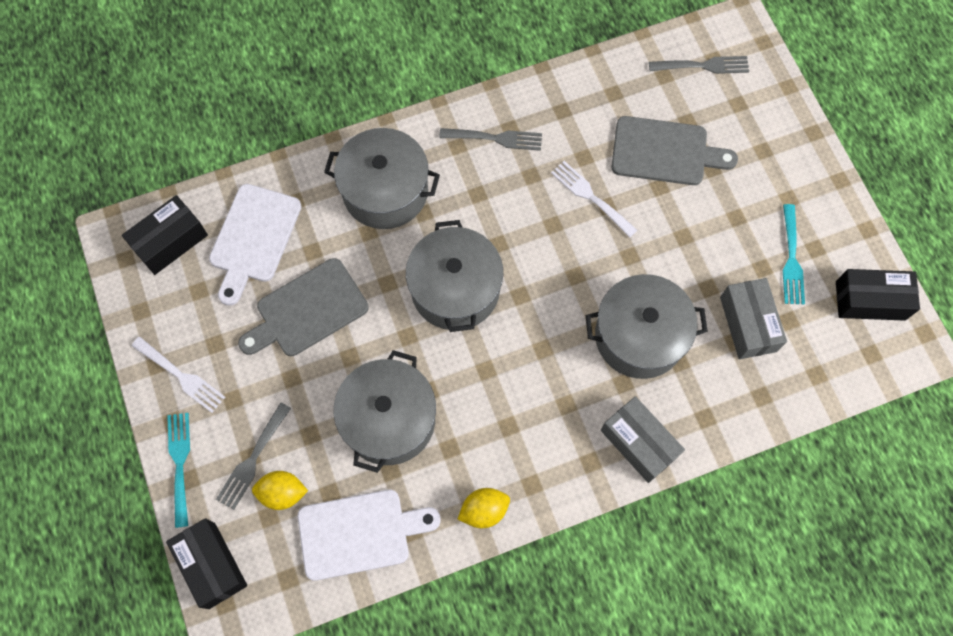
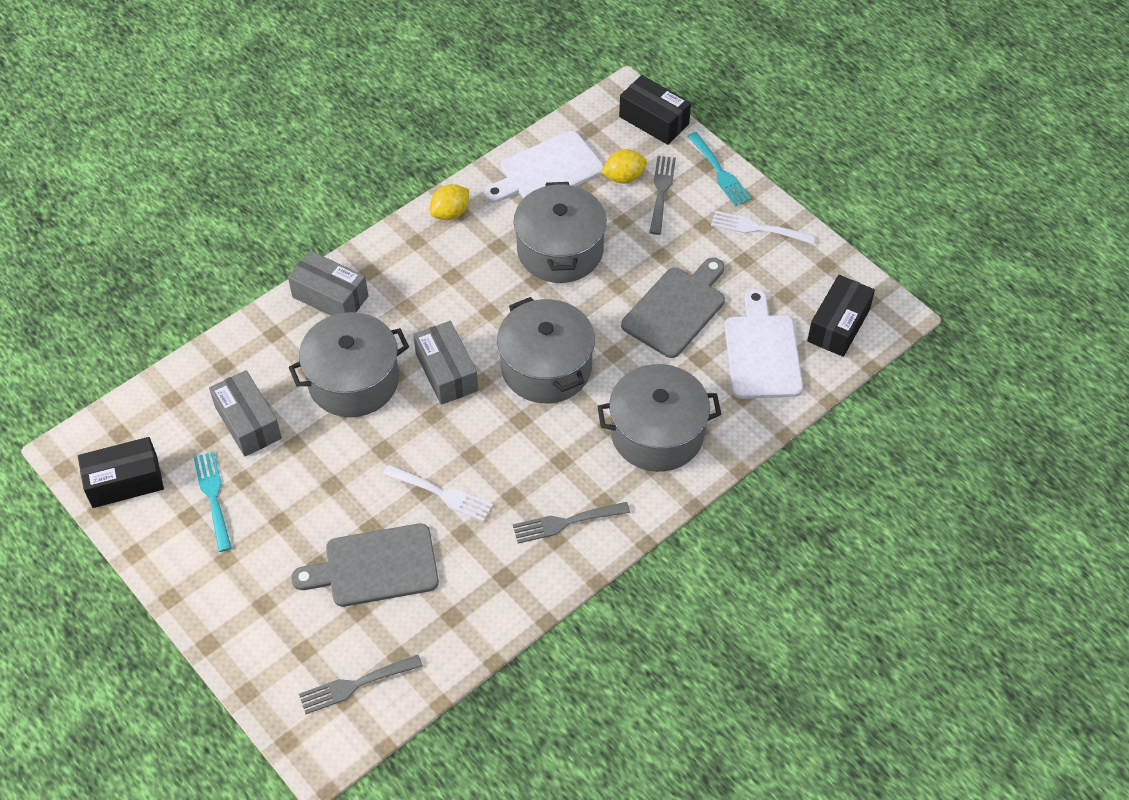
camera: 160 degrees right, 15 degrees down
(549, 315) = (446, 372): none -> grey box

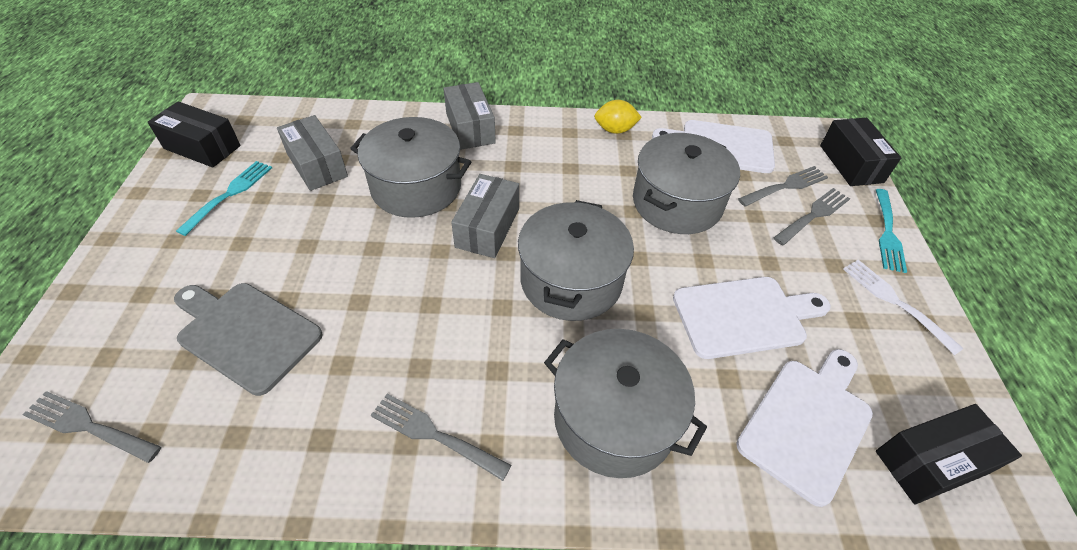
camera: 40 degrees right, 5 degrees down
(248, 422) = (317, 165): grey box -> grey box turned 45 degrees counterclockwise
(442, 494) = (368, 317): white fork -> none
(624, 177) = (786, 186): yellow lemon -> grey fork
(676, 309) = (744, 316): grey cutting board -> white cutting board

